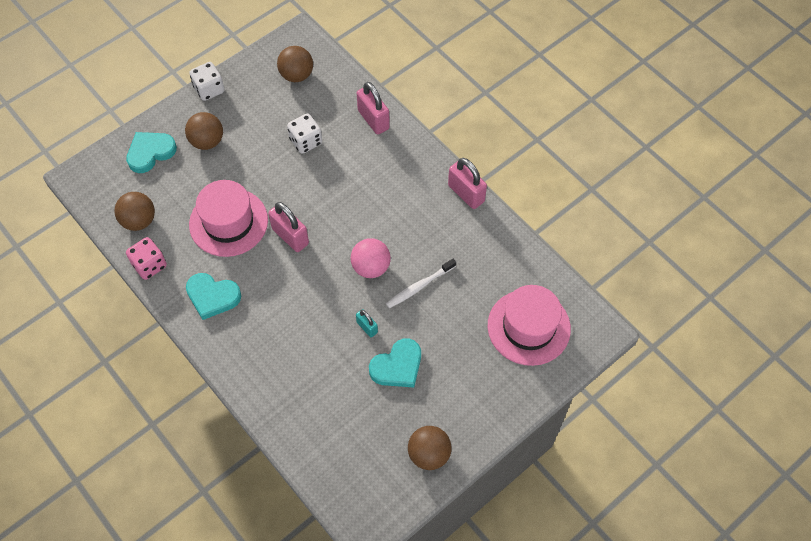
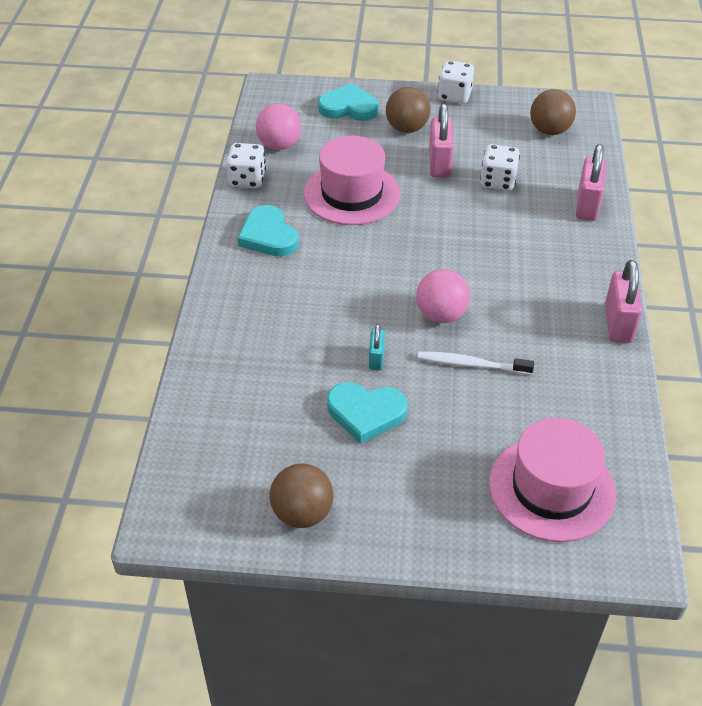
camera: 45 degrees right, 15 degrees down
(139, 221) = (279, 145): brown ball -> pink ball
(149, 265) = (247, 179): pink dice -> white dice
(290, 236) = (393, 239): pink padlock -> pink padlock (439, 164)

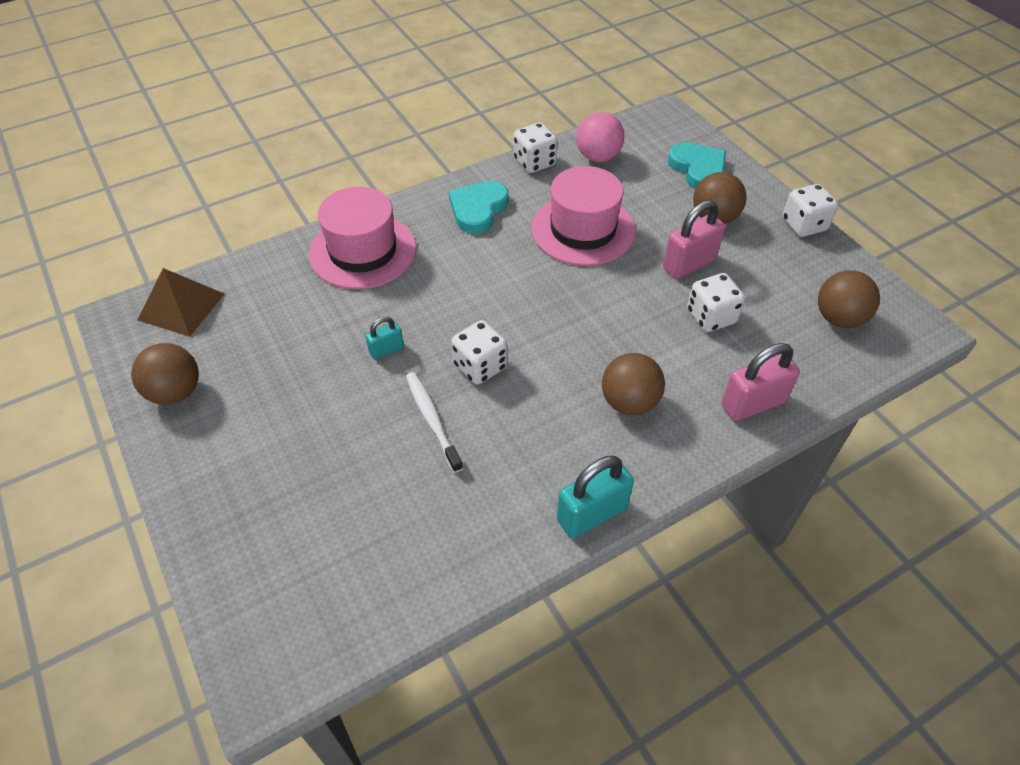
camera: 55 degrees right, 5 degrees up
(194, 472) = (181, 306): none -> brown pyramid
(366, 413) = (315, 376): turquoise heart -> none
(441, 315) = (480, 366): pink ball -> white dice
(539, 258) = (629, 402): none -> brown ball
(551, 488) = (313, 560): pink hat -> pink hat (363, 251)
(618, 323) = (592, 514): pink padlock -> turquoise padlock

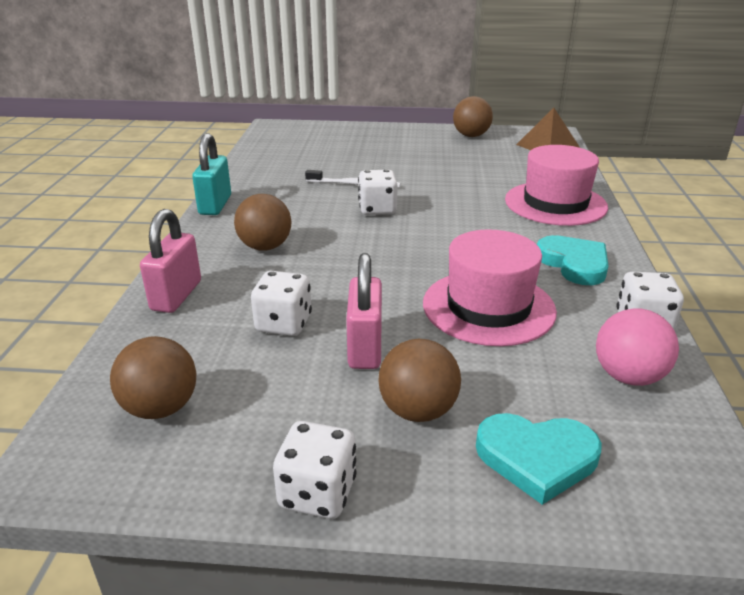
camera: 125 degrees right, 20 degrees down
(386, 350) = (434, 187): turquoise padlock -> none

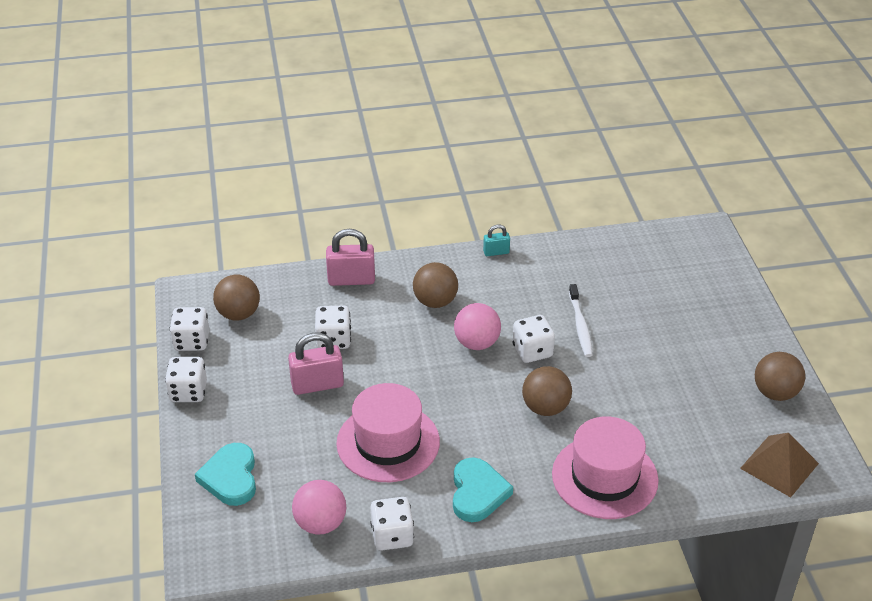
camera: 75 degrees right, 10 degrees up
(187, 475) = (192, 341): none -> white dice
(215, 205) = (496, 252): turquoise padlock -> turquoise padlock, size x0.56
(349, 234) = (477, 343): none -> pink ball
(418, 410) = (260, 420): brown ball -> brown ball (545, 407)
(574, 264) = (477, 493): turquoise heart -> turquoise heart turned 45 degrees counterclockwise

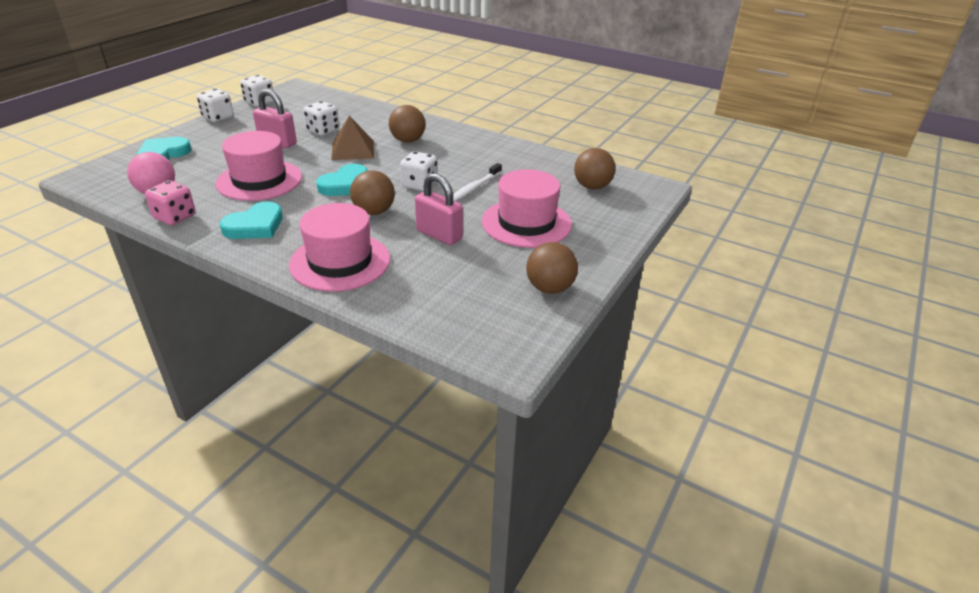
camera: 40 degrees right, 5 degrees down
(238, 314) = (301, 103): brown ball -> brown ball (592, 187)
(351, 280) = (382, 114): pink padlock -> pink padlock (439, 235)
(392, 536) = (175, 217): white dice -> pink dice
(472, 394) = (346, 185): none -> turquoise heart
(477, 343) = (394, 166): pink ball -> none
(496, 252) = (486, 137): turquoise padlock -> none
(673, 338) = (526, 223): none -> pink hat
(779, 465) = (473, 328): brown pyramid -> brown pyramid (353, 150)

